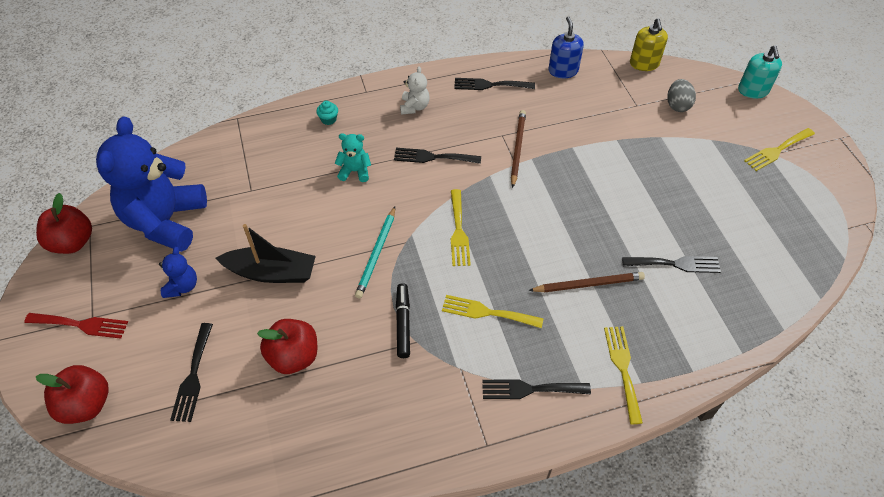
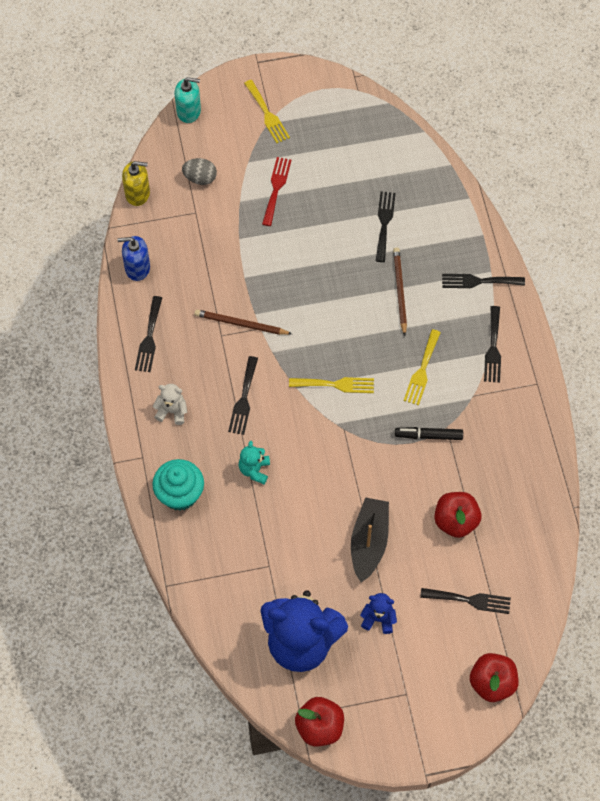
camera: 85 degrees left, 10 degrees up
(81, 325) = (414, 702): red fork -> red fork (276, 188)
(328, 119) = (180, 494): turquoise cupcake -> turquoise cupcake, size x2.25
(376, 254) = (355, 454): turquoise pencil -> none
(622, 368) = (478, 281): yellow fork -> black fork

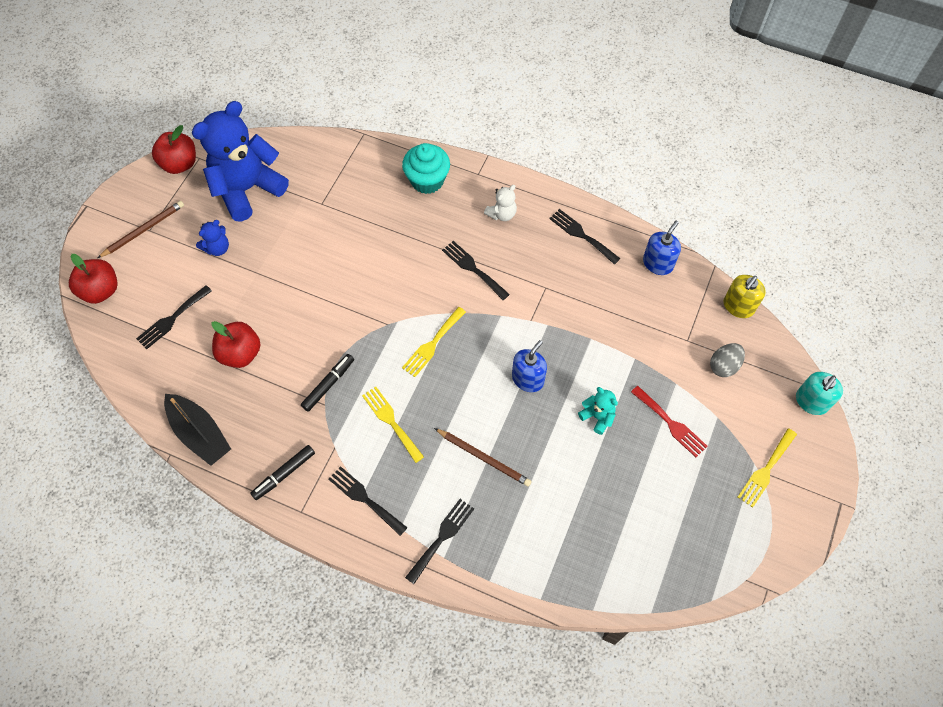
camera: 125 degrees right, 0 degrees up
(241, 324) = (545, 308): brown pencil -> brown pencil (143, 230)
(254, 470) = (405, 239): turquoise teddy bear -> turquoise teddy bear (597, 416)
(267, 114) = (766, 470): yellow fork -> yellow fork turned 60 degrees counterclockwise
(313, 300) = (528, 379): none -> blue soap dispenser
(369, 542) = (279, 280): black boat -> black boat (200, 434)
(384, 223) = (566, 495): black fork -> none
(521, 415) = (284, 474): none -> black marker

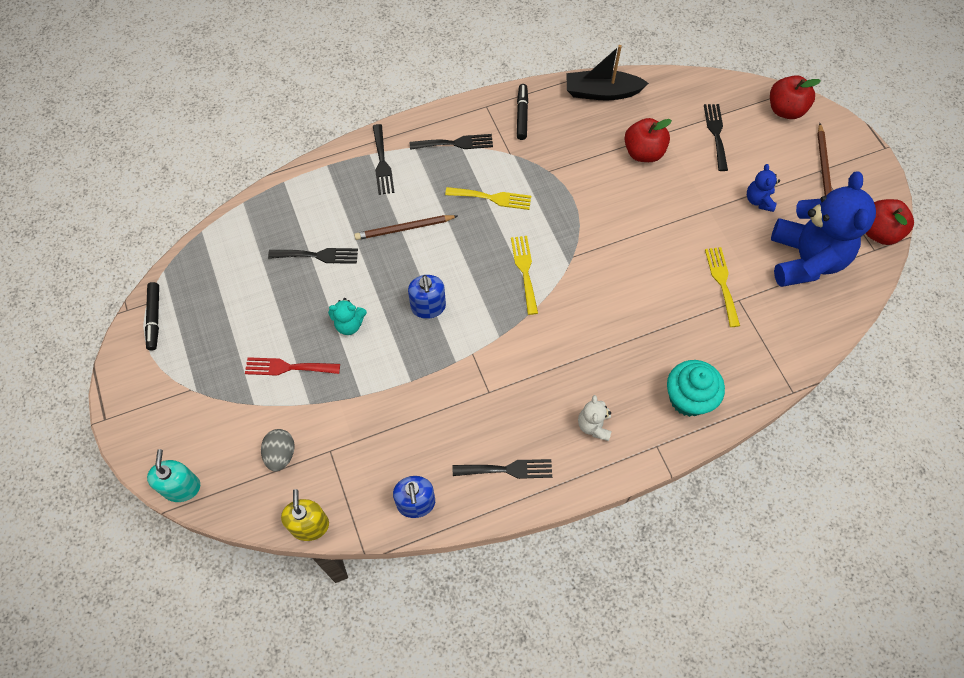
camera: 135 degrees right, 0 degrees up
(328, 384) = (562, 184): black marker -> black marker (154, 318)
(473, 268) = (562, 355): black fork -> black fork (318, 255)
(766, 470) = (183, 394): yellow fork -> yellow fork (722, 282)

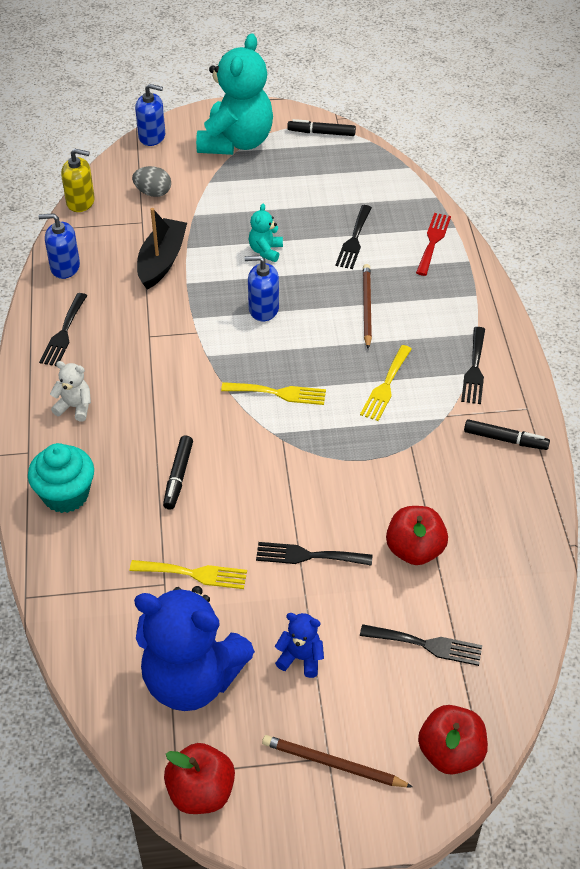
camera: 105 degrees right, 15 degrees down
(181, 396) = (236, 142): none -> turquoise teddy bear
(181, 487) = (152, 136): turquoise soap dispenser -> blue soap dispenser
(288, 367) = (236, 206): red fork -> red fork (433, 241)
(382, 163) = (461, 303): black fork -> black fork (308, 556)
(602, 92) = (527, 532): black boat -> black boat (162, 261)
(637, 320) = (178, 476): none -> black marker

